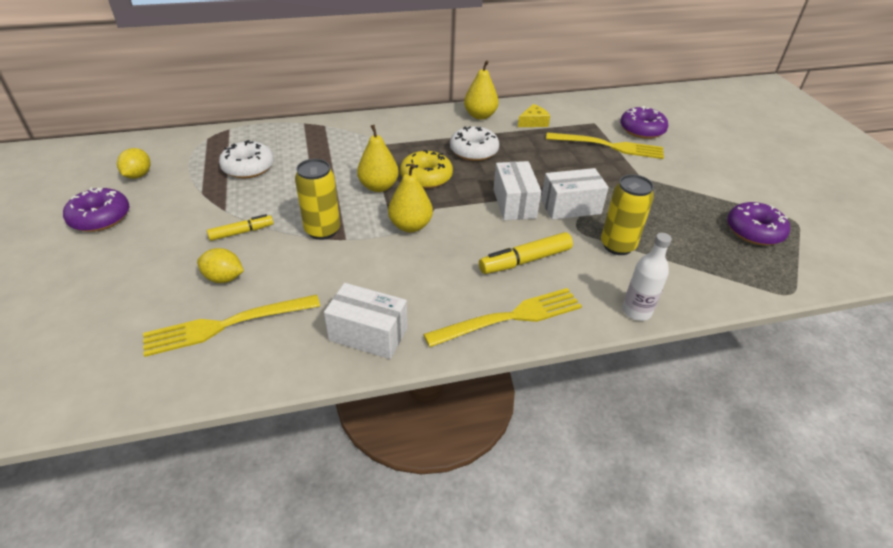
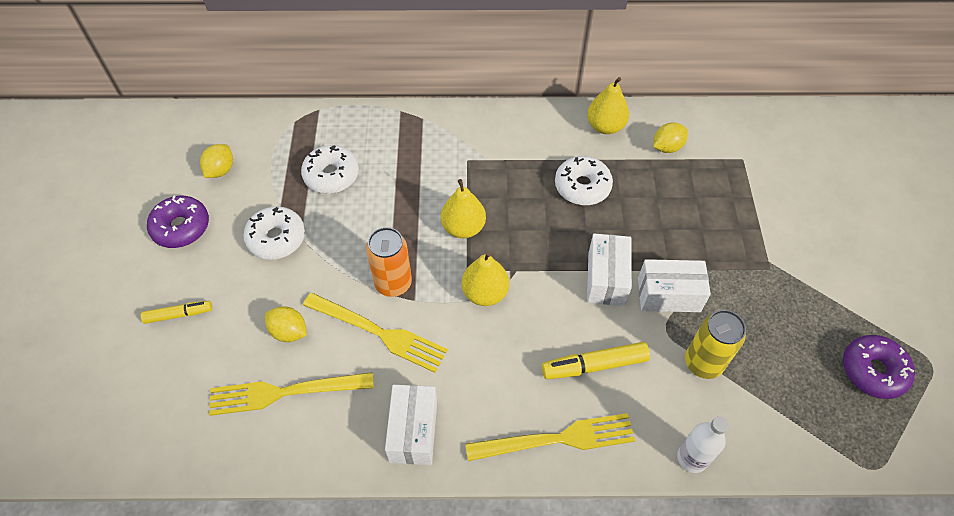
camera: 15 degrees right, 15 degrees up
(201, 214) = (276, 238): none -> white donut
(241, 232) = (313, 272): yellow marker -> yellow marker (178, 314)
(322, 230) = (393, 283): yellow can -> orange can
(368, 334) = (413, 431): white box -> white box turned 60 degrees clockwise
(426, 177) = (518, 221): yellow donut -> none
(533, 122) = (667, 147): yellow cheese -> yellow lemon
(610, 146) = (748, 203): yellow fork -> yellow fork (380, 333)
(642, 130) = (799, 180): purple donut -> none

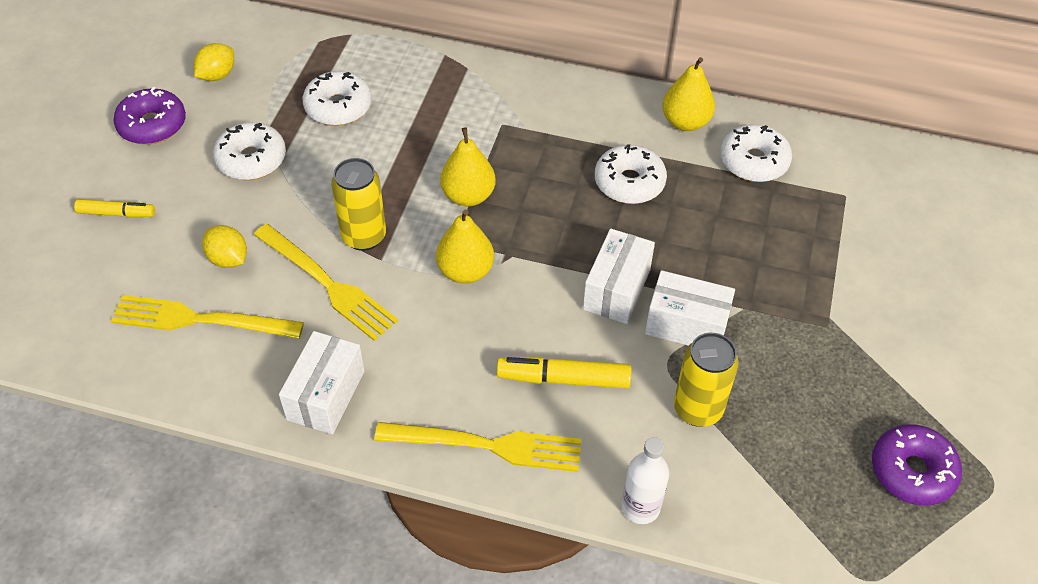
camera: 15 degrees right, 5 degrees down
(393, 283) = (364, 236): orange can -> yellow can
(667, 147) = (753, 161): yellow lemon -> white donut

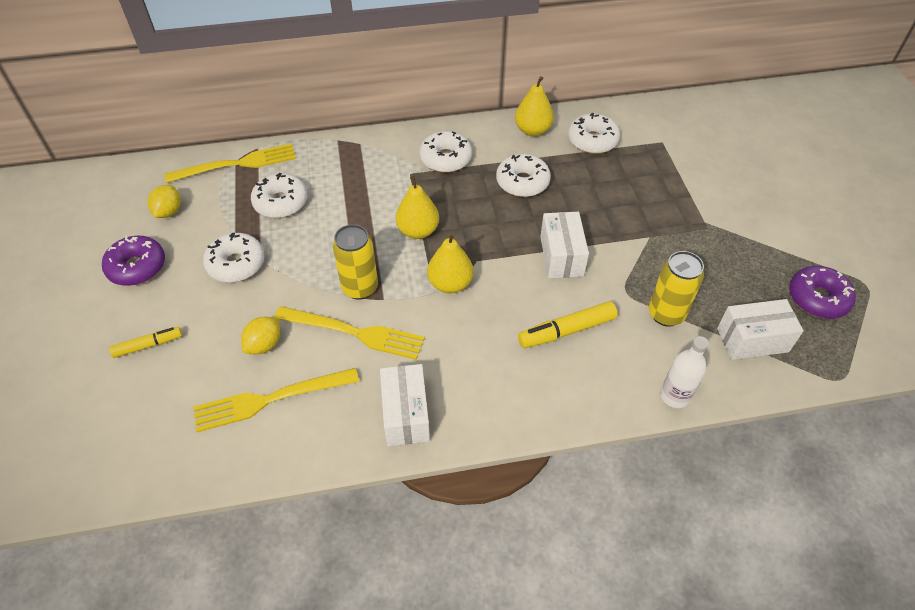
camera: 25 degrees left, 0 degrees up
(228, 259) = (264, 344): yellow lemon -> yellow lemon turned 75 degrees counterclockwise
(489, 445) = (547, 399): yellow fork -> yellow fork (238, 164)
(555, 121) = (445, 159): none -> white donut
(686, 325) = (621, 261): white box -> white box (752, 340)

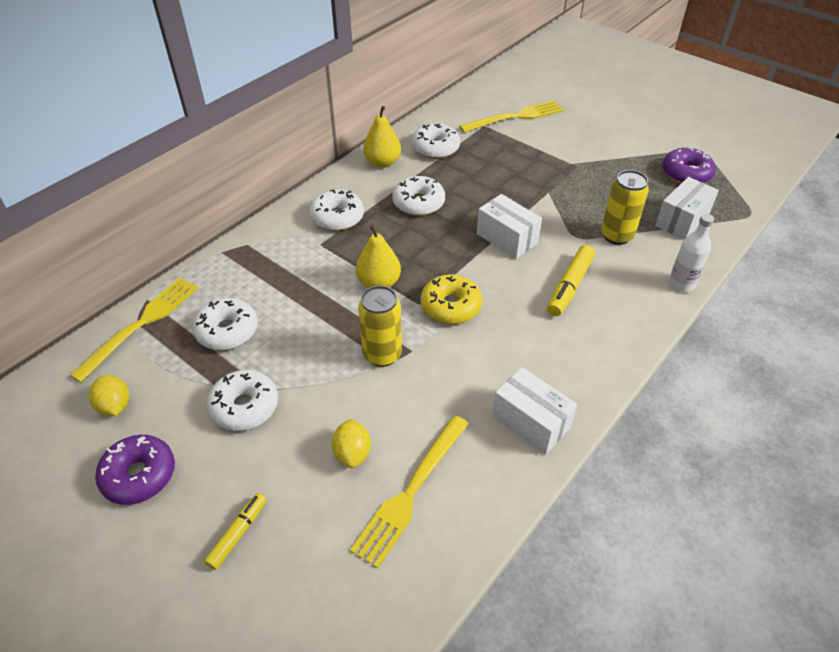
camera: 40 degrees left, 5 degrees down
(356, 333) = (420, 390): yellow fork -> yellow fork (516, 117)
(450, 284) = (450, 306): yellow pear -> yellow donut

